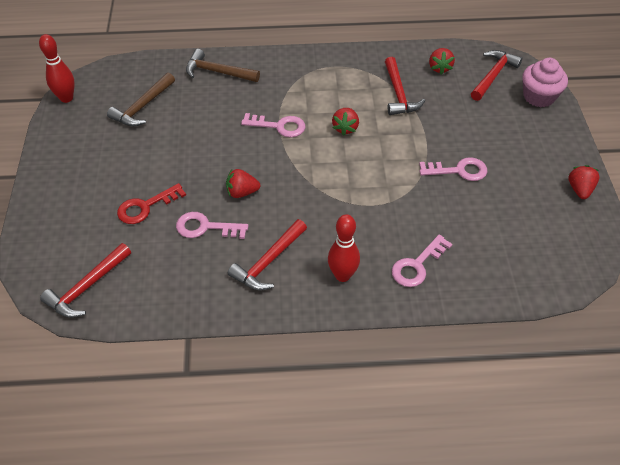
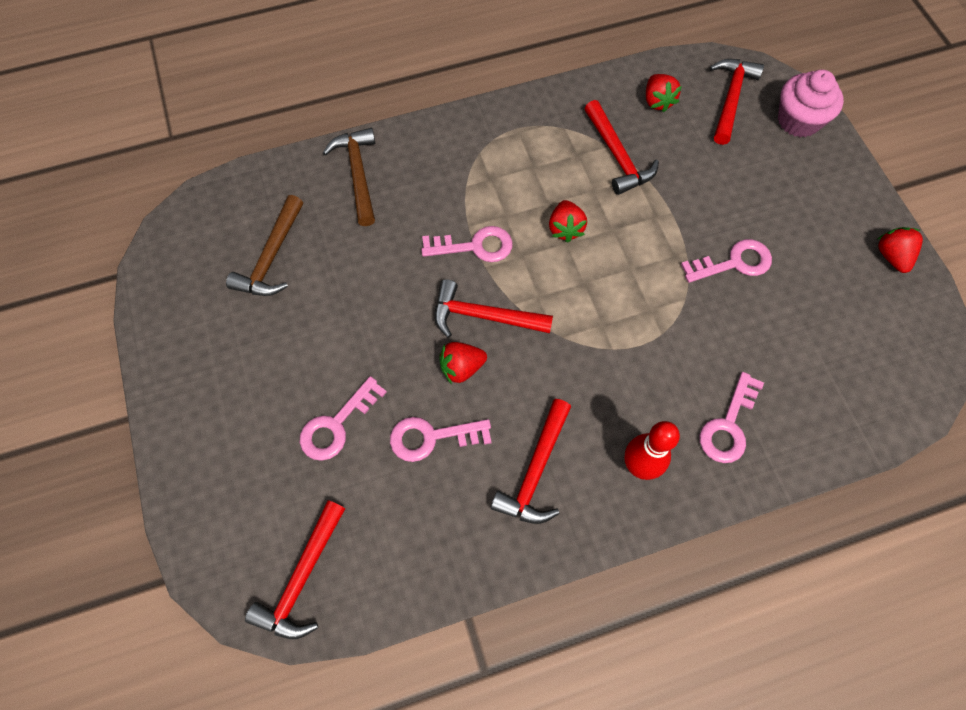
camera: 15 degrees left, 15 degrees up
(66, 98) = (154, 268): red bowling pin -> none
(146, 207) = (337, 425): red key -> pink key
(217, 72) = (358, 174): brown hammer -> brown hammer turned 75 degrees clockwise
(268, 166) = (483, 316): none -> red hammer

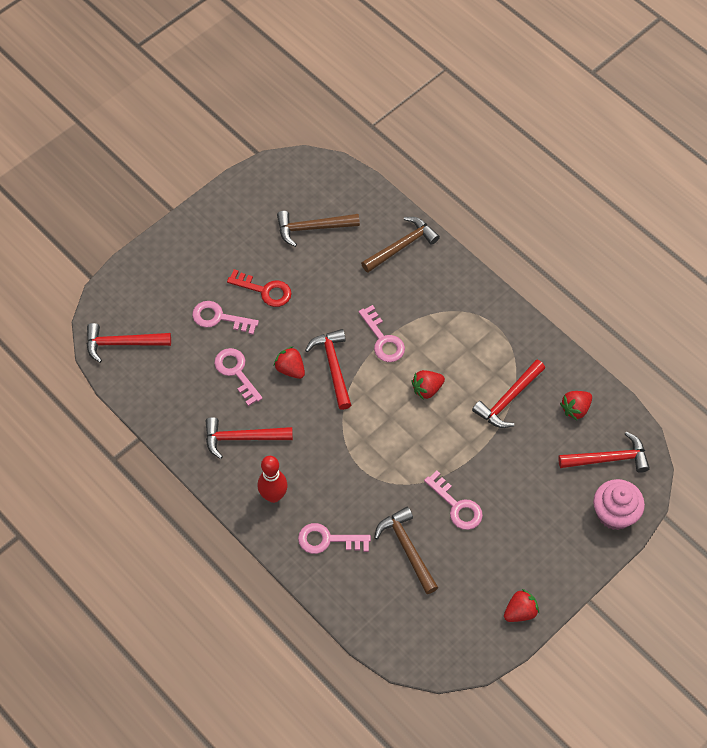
camera: 65 degrees right, 5 degrees down
(328, 350) = (265, 290): none -> red key
(771, 339) = (407, 548): none -> brown hammer

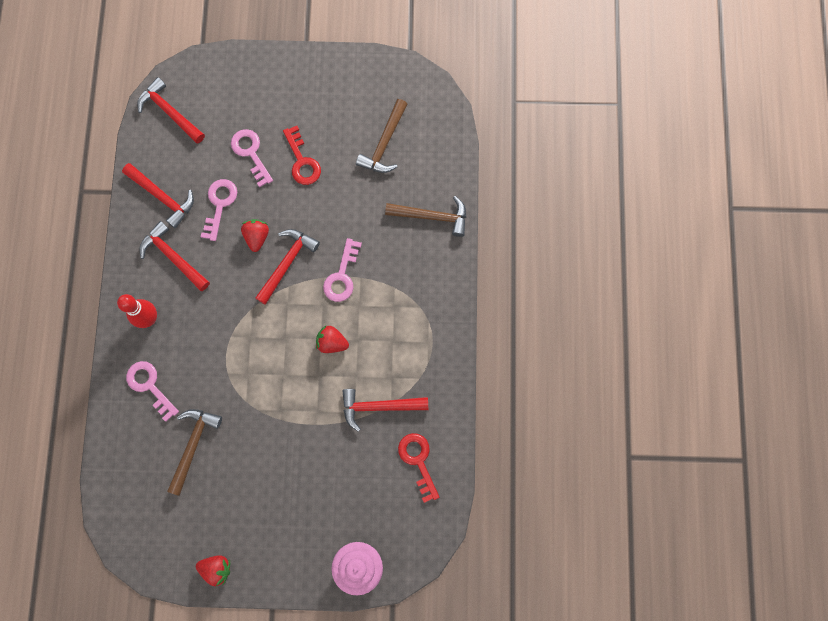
camera: 45 degrees right, 15 degrees up
(312, 228) = (384, 144): brown hammer -> brown hammer turned 105 degrees counterclockwise
(457, 506) = (258, 449): pink key -> none
(575, 409) = (418, 461): red strawberry -> red key
(608, 458) = (400, 522): red hammer -> red hammer (163, 197)

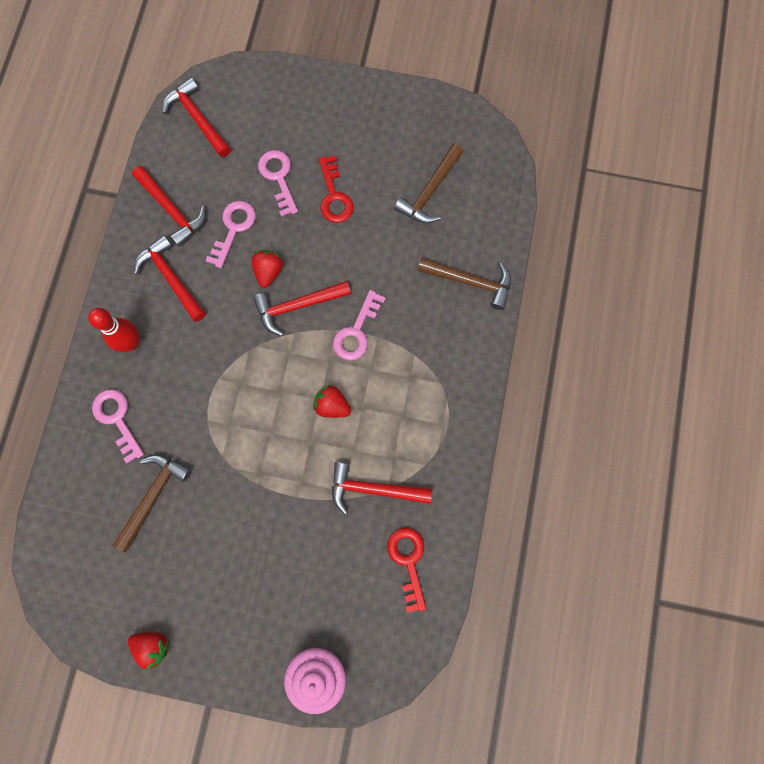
camera: 10 degrees right, 0 degrees up
(287, 263) = (297, 306): red hammer -> red hammer turned 150 degrees counterclockwise

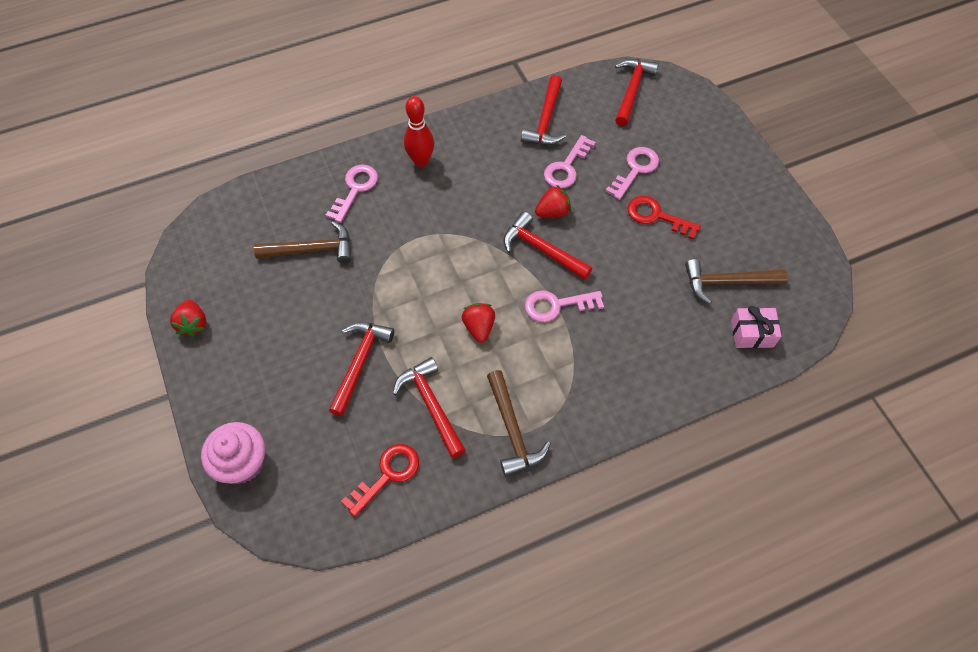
camera: 55 degrees right, 15 degrees down
(171, 278) = (492, 153): red hammer -> red hammer (359, 363)
(233, 229) = (566, 167): pink key -> pink key turned 135 degrees clockwise
(334, 196) = (656, 216): red key -> red key turned 75 degrees clockwise
(471, 282) = (677, 366): brown hammer -> brown hammer (513, 430)
(483, 208) = (752, 333): none -> pink gift

